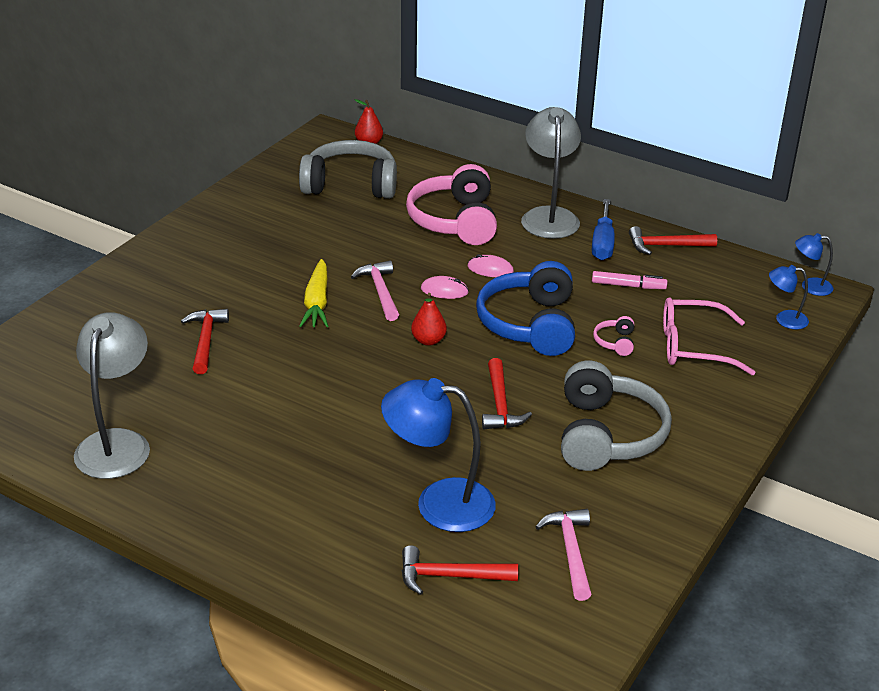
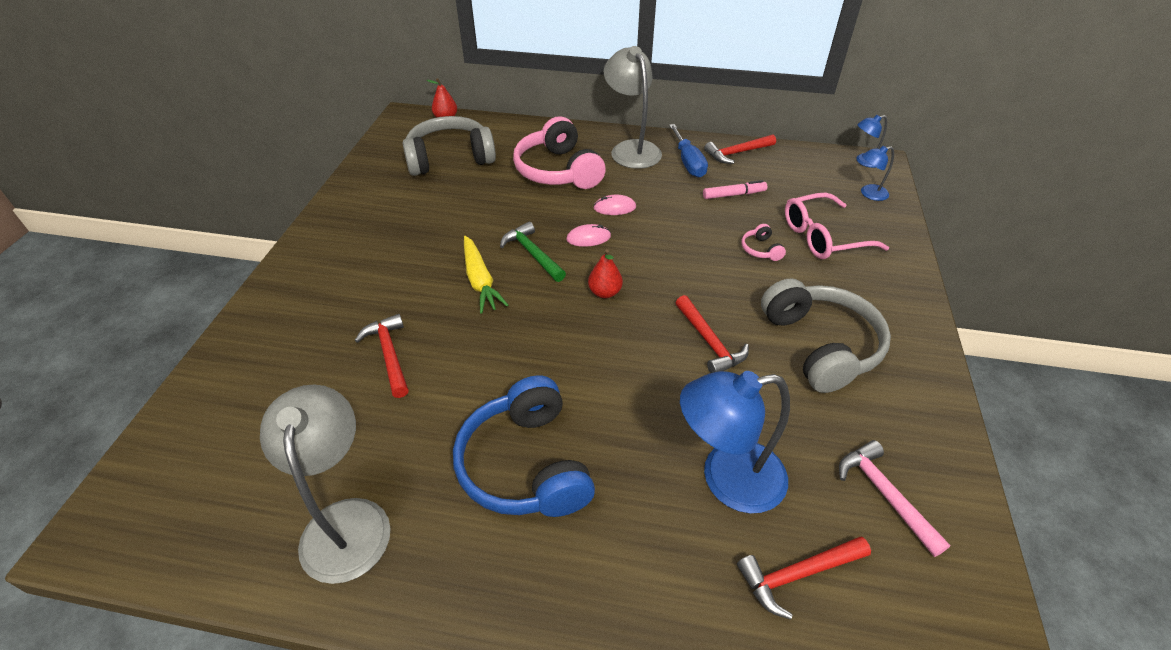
camera: 20 degrees left, 10 degrees up
(380, 291) = (532, 254): pink hammer -> green hammer
(530, 324) = (681, 251): blue headphones -> blue headphones (525, 464)

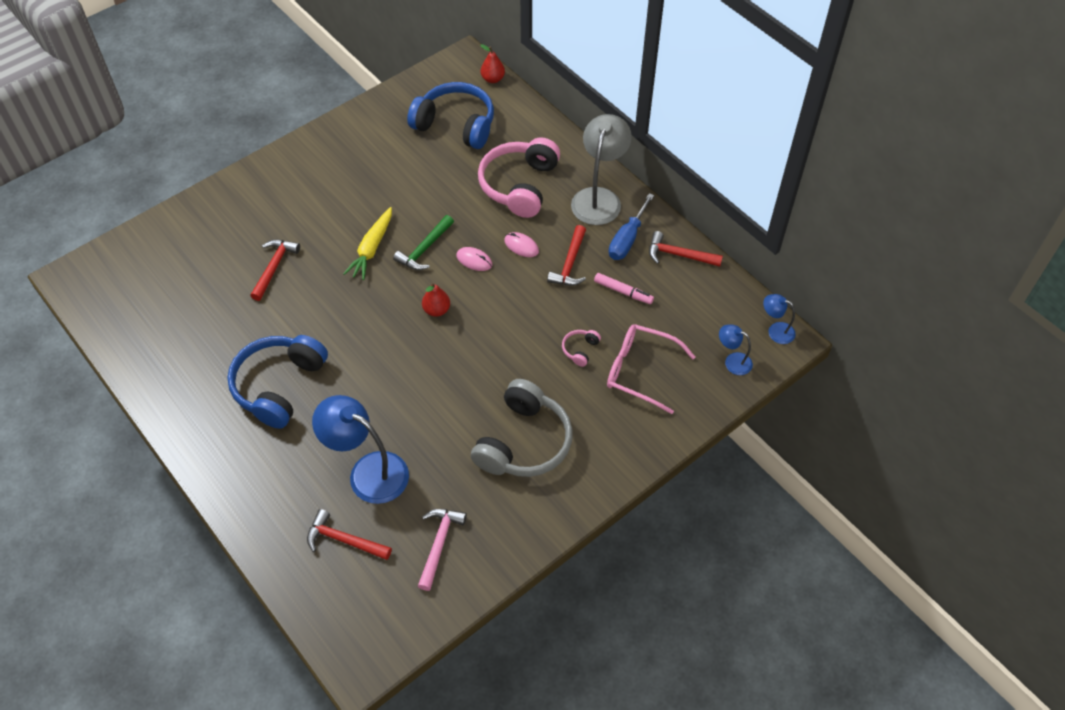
camera: 40 degrees right, 10 degrees up
(345, 521) = (173, 351): grey lamp -> none
(450, 158) = (456, 125): grey headphones -> blue headphones
(532, 254) = (424, 249): green hammer -> green hammer turned 150 degrees counterclockwise
(709, 342) = (459, 389): red hammer -> red hammer (570, 263)

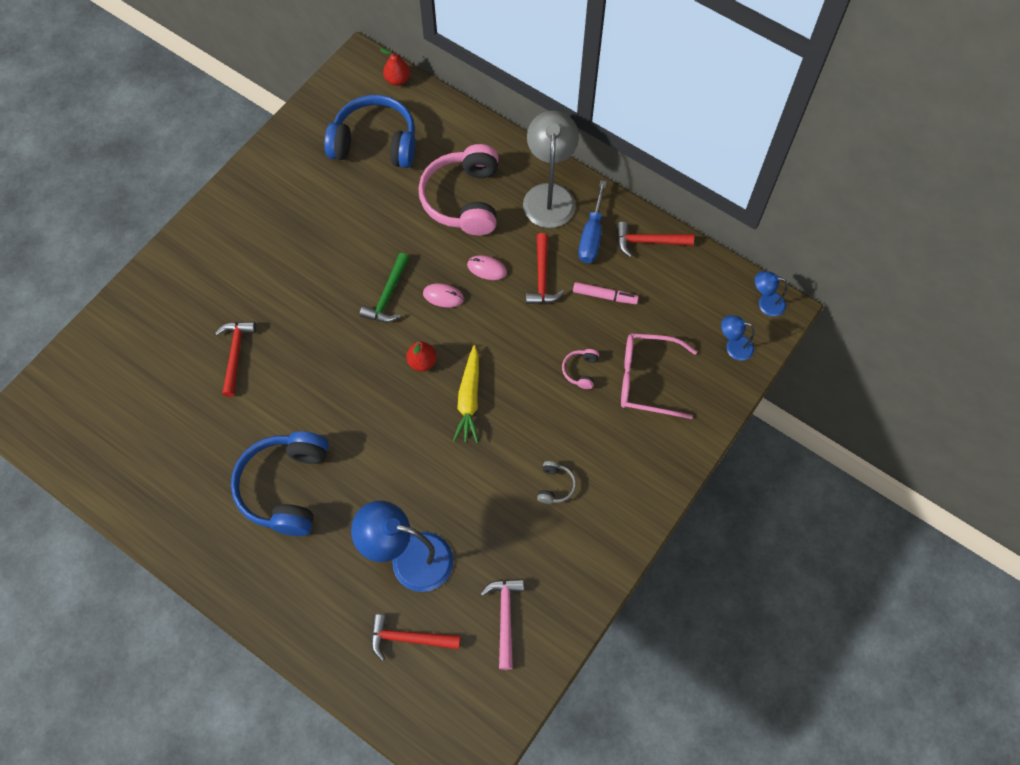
camera: 15 degrees left, 10 degrees up
(371, 249) = (332, 308): yellow carrot -> yellow carrot (469, 399)
(524, 442) = (555, 486): grey headphones -> grey headphones, size x0.41

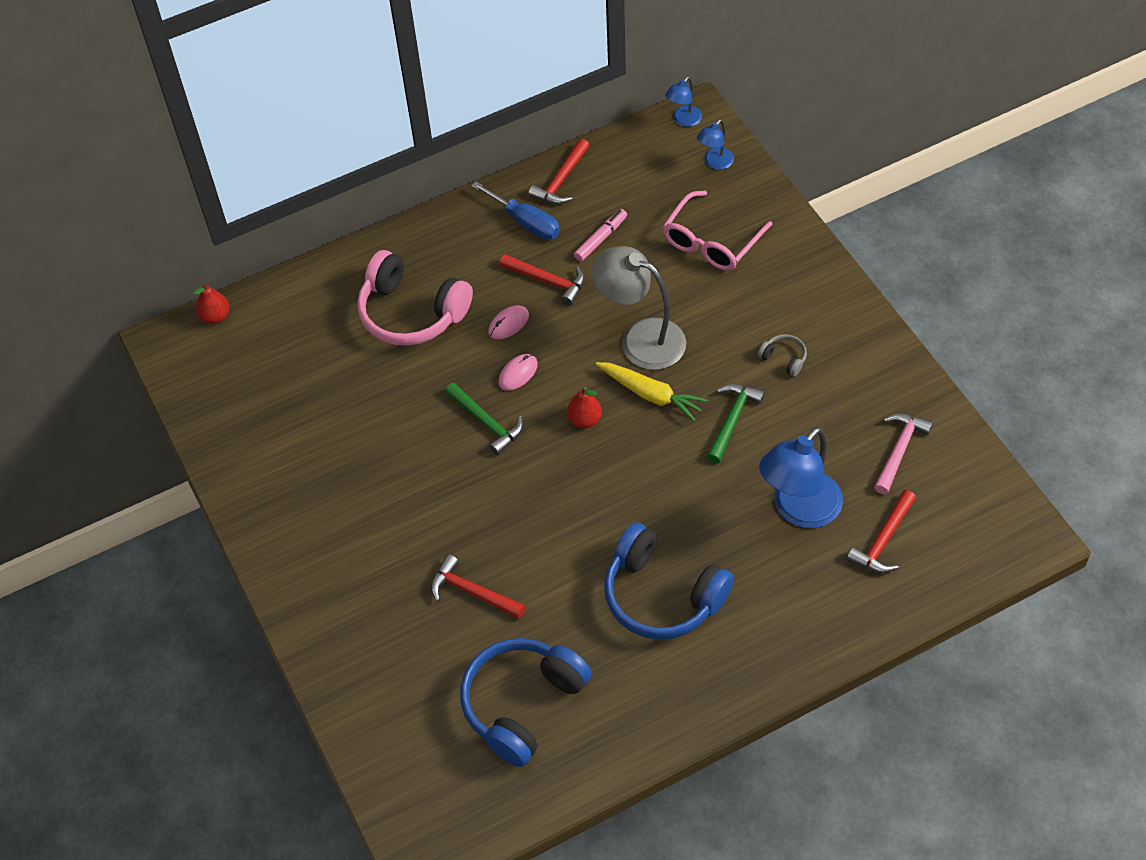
camera: 60 degrees left, 10 degrees down
(375, 143) = (285, 367): blue headphones -> blue headphones (522, 704)
(473, 471) = (732, 420): none -> green hammer
(505, 617) = (899, 450): pink hammer -> pink hammer turned 90 degrees clockwise
(549, 195) = (455, 238): grey lamp -> grey lamp (641, 338)
(581, 371) = (672, 290): pink headphones -> none

